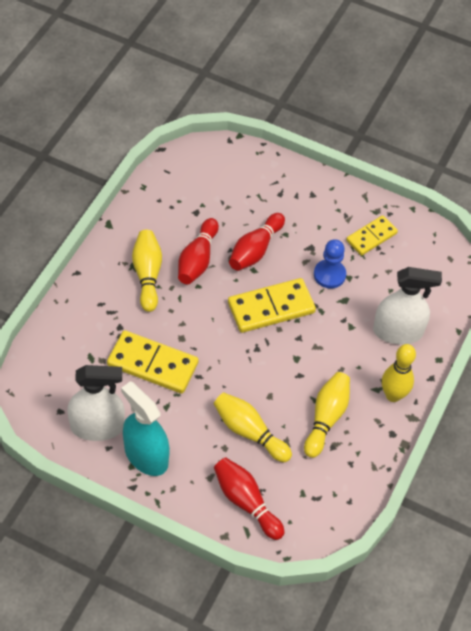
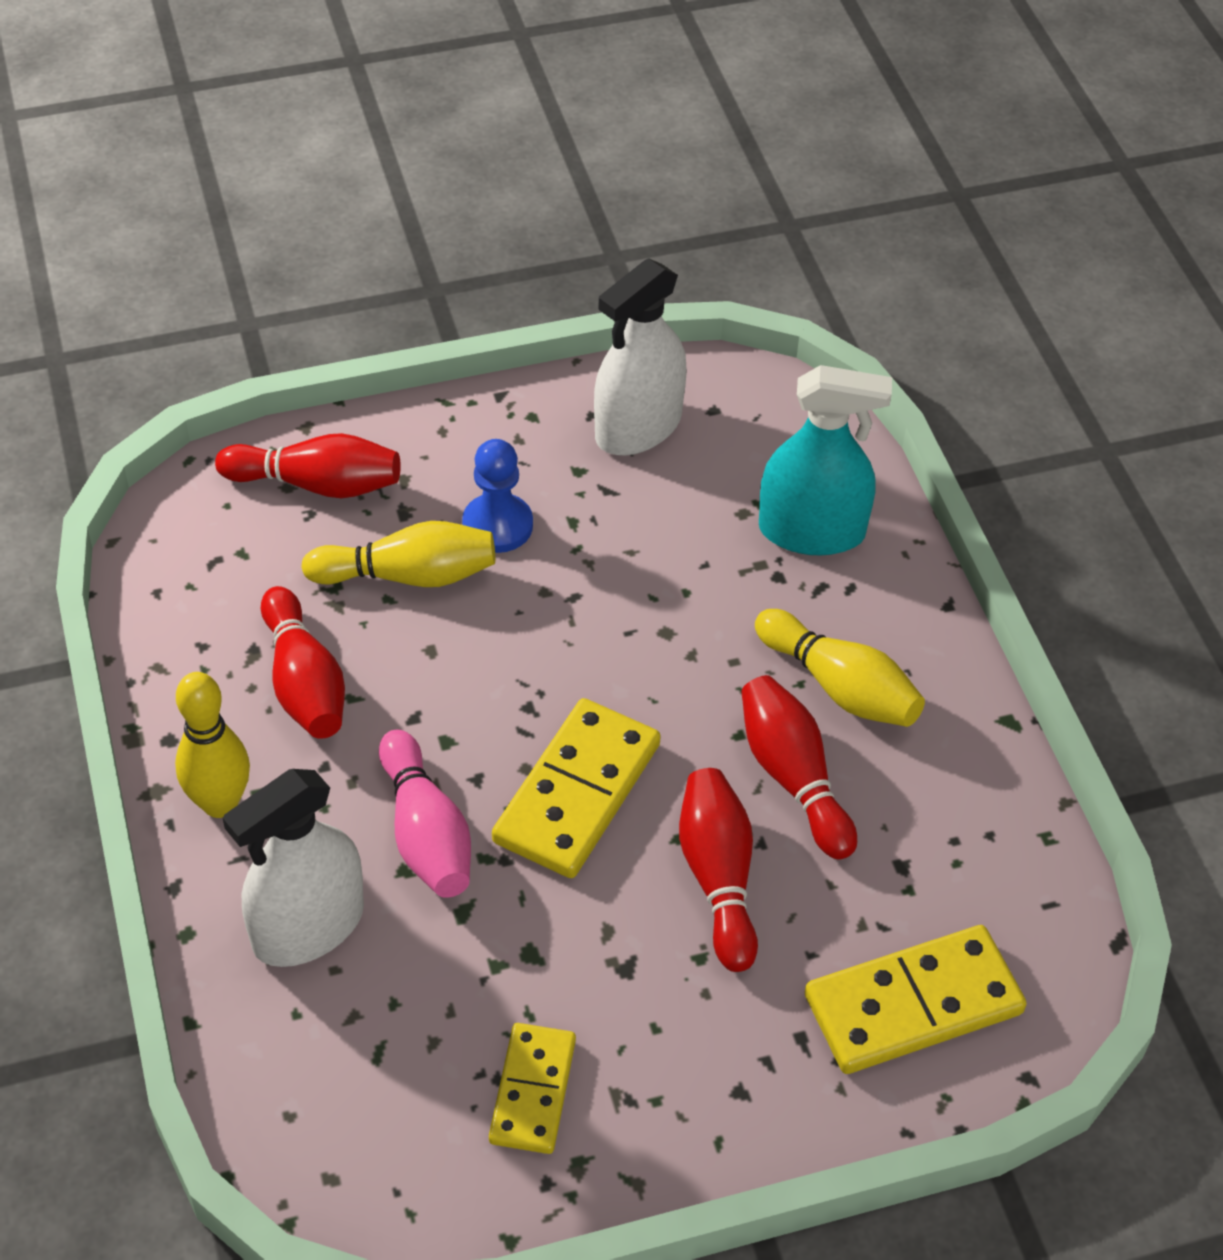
camera: 140 degrees right, 5 degrees down
(146, 455) = (526, 441): turquoise spray bottle -> turquoise spray bottle (811, 531)
(152, 364) = (662, 561): yellow domino -> yellow domino (913, 1004)
(326, 418) = (304, 682): yellow bowling pin -> red bowling pin
(329, 275) = (536, 939): blue pawn -> blue pawn (497, 525)
(333, 332) = (425, 833): none -> pink bowling pin

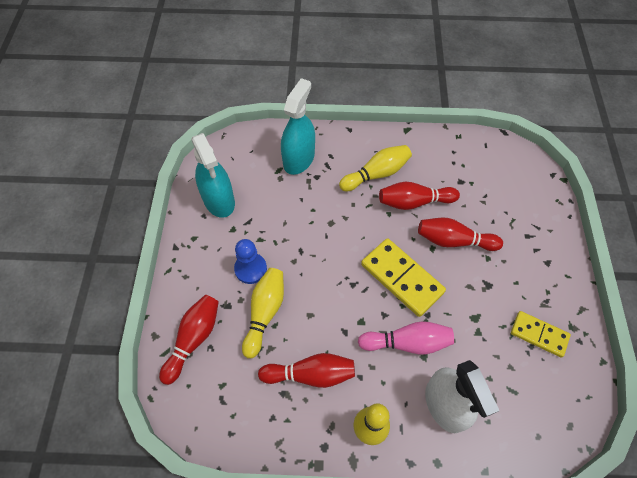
camera: 70 degrees left, 10 degrees up
(638, 427) = (219, 200): white spray bottle -> turquoise spray bottle
(913, 1004) = (519, 197): yellow domino -> none

